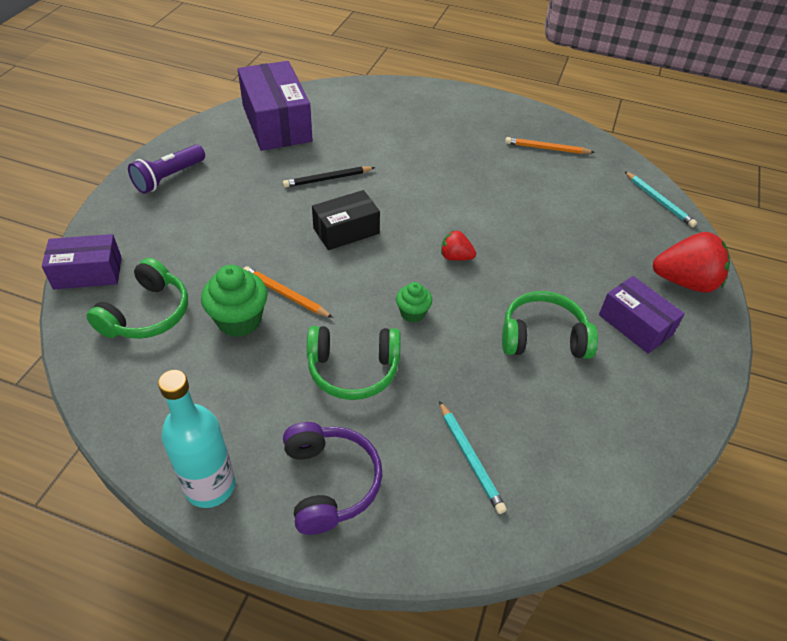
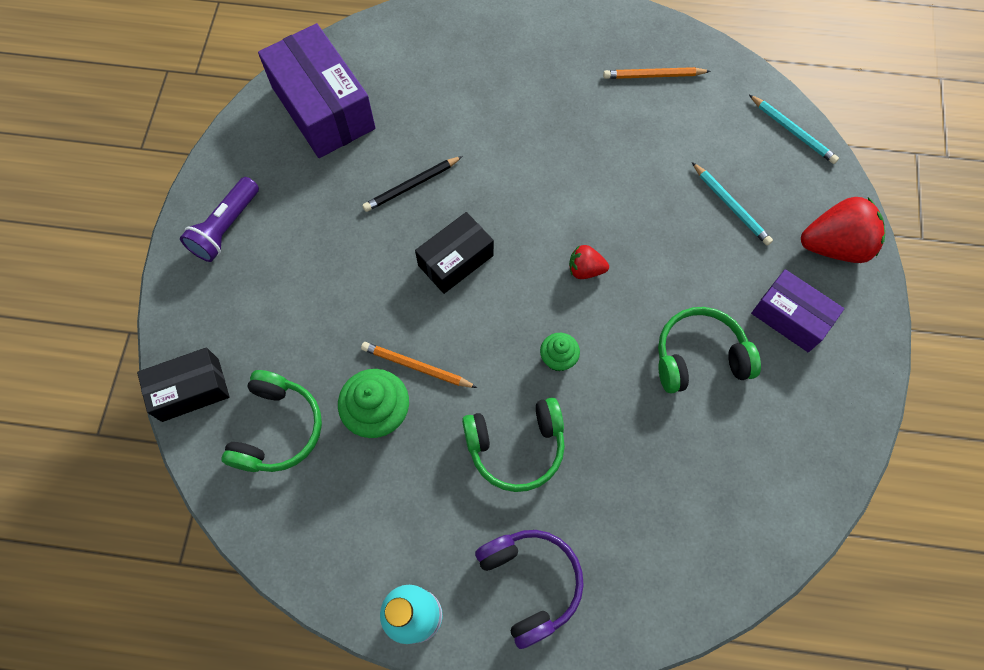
camera: 10 degrees left, 20 degrees up
(88, 273) = (190, 390): purple box -> black box
(470, 458) = (656, 522): turquoise pencil -> turquoise pencil (731, 206)

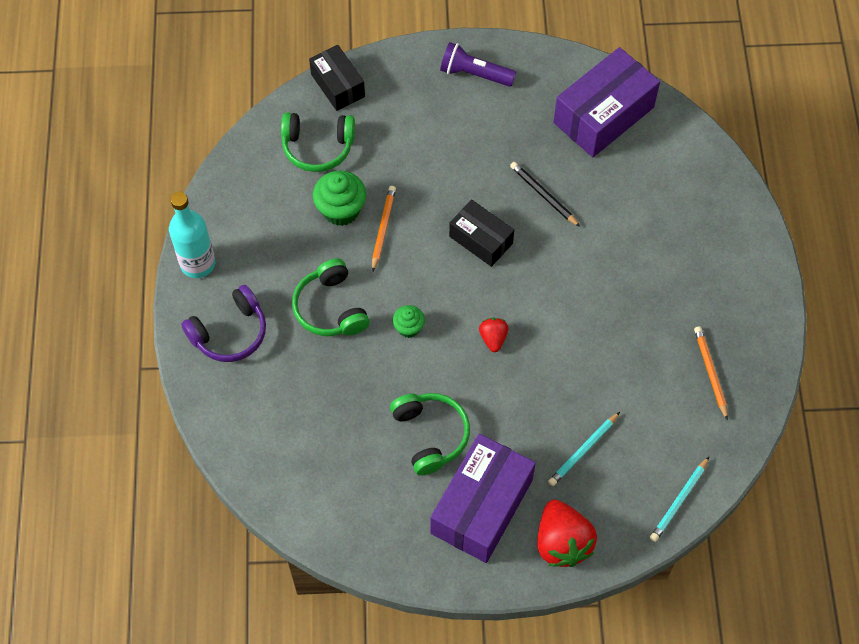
camera: 80 degrees right, 5 degrees down
(790, 317) = (482, 506): purple box -> purple box, size x1.68

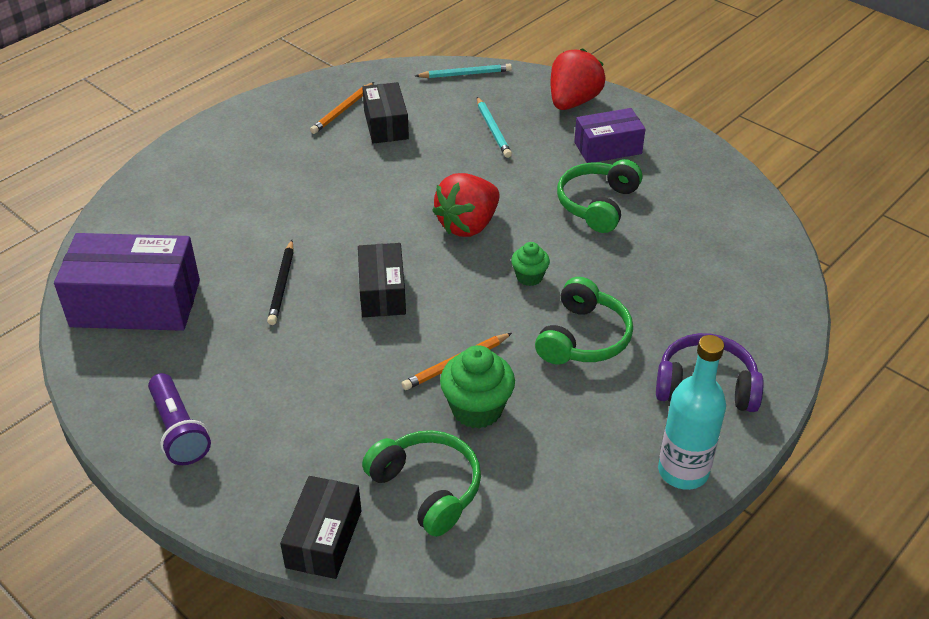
camera: 135 degrees left, 20 degrees down
(482, 506) = (607, 148): purple box -> purple box, size x0.60
(493, 338) = (468, 225): red strawberry -> red strawberry, size x1.91
(583, 451) = (493, 130): turquoise pencil -> turquoise pencil turned 75 degrees clockwise
(661, 385) = (386, 125): none -> black box

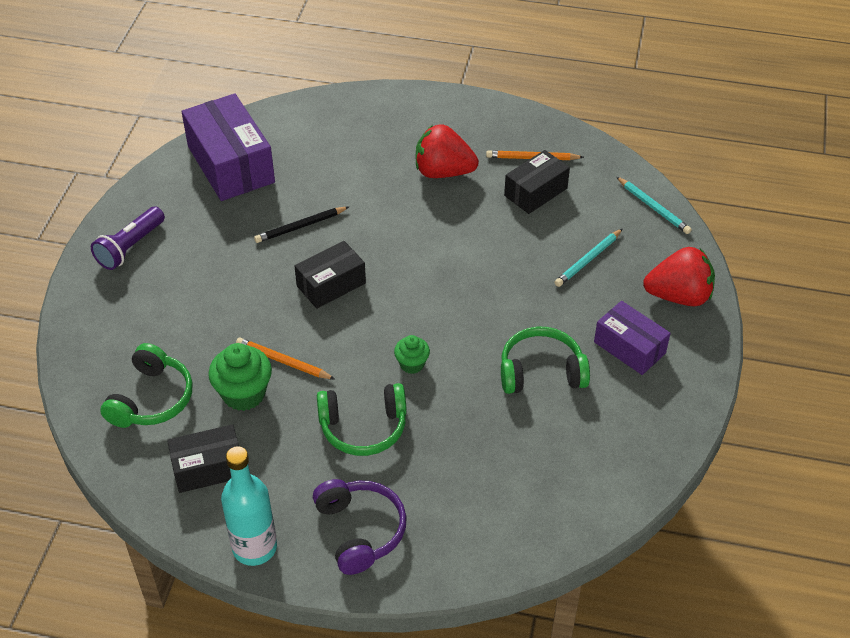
camera: 60 degrees right, 5 degrees up
(324, 539) = (79, 365): black box -> black box (208, 468)
(468, 225) = (447, 299): red strawberry -> red strawberry (443, 172)

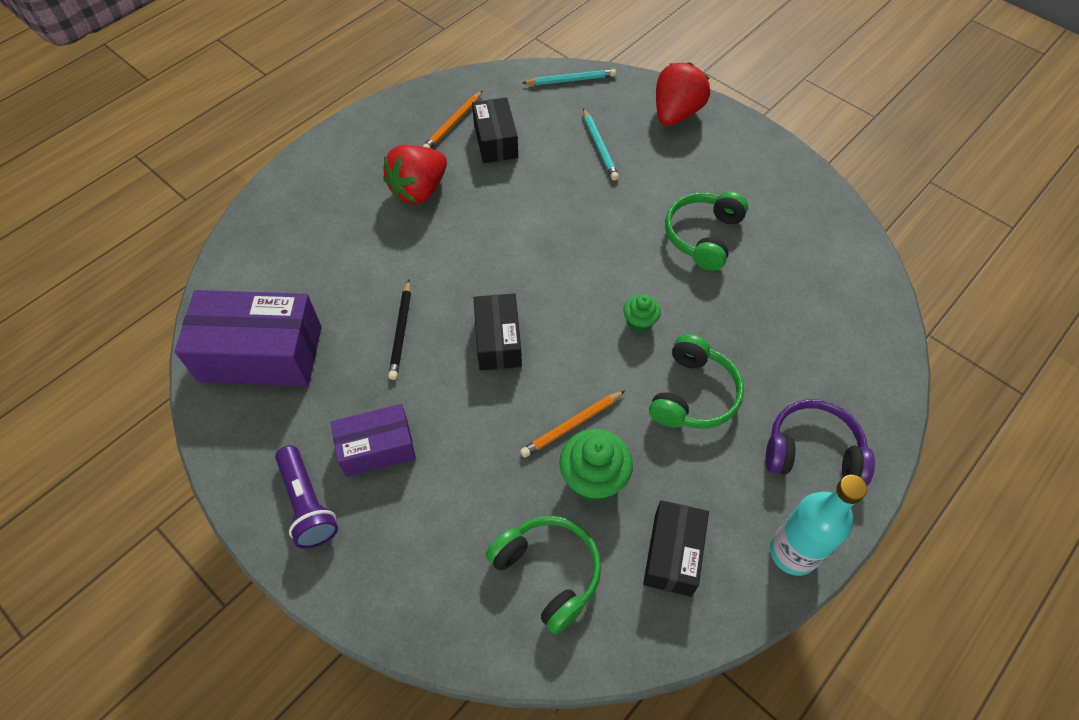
camera: 60 degrees left, 10 degrees up
(629, 347) = (711, 168): purple box -> purple box (377, 448)

